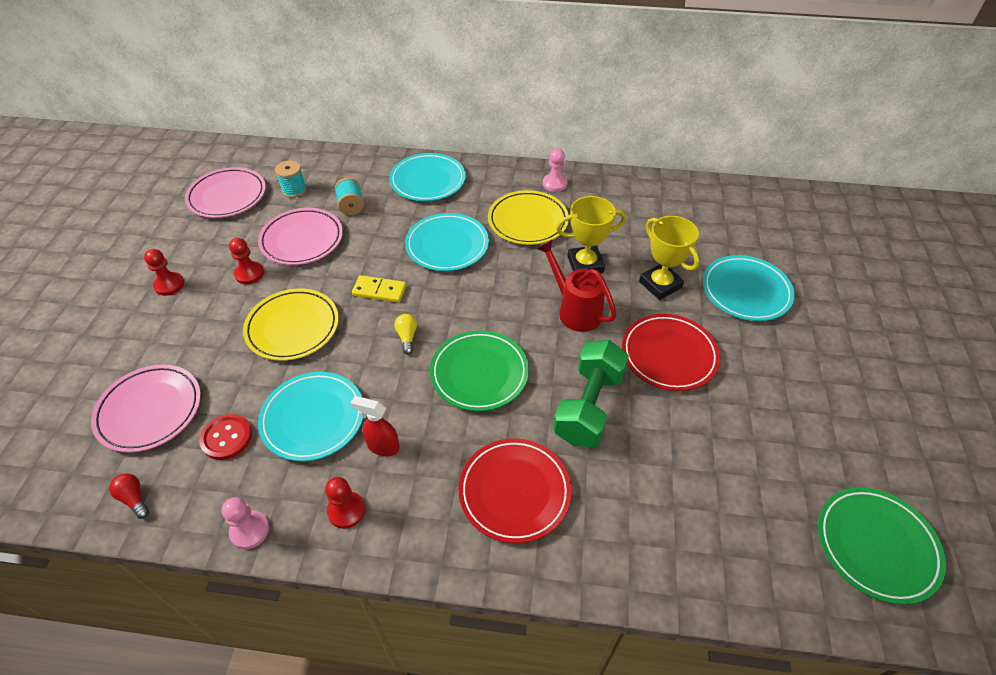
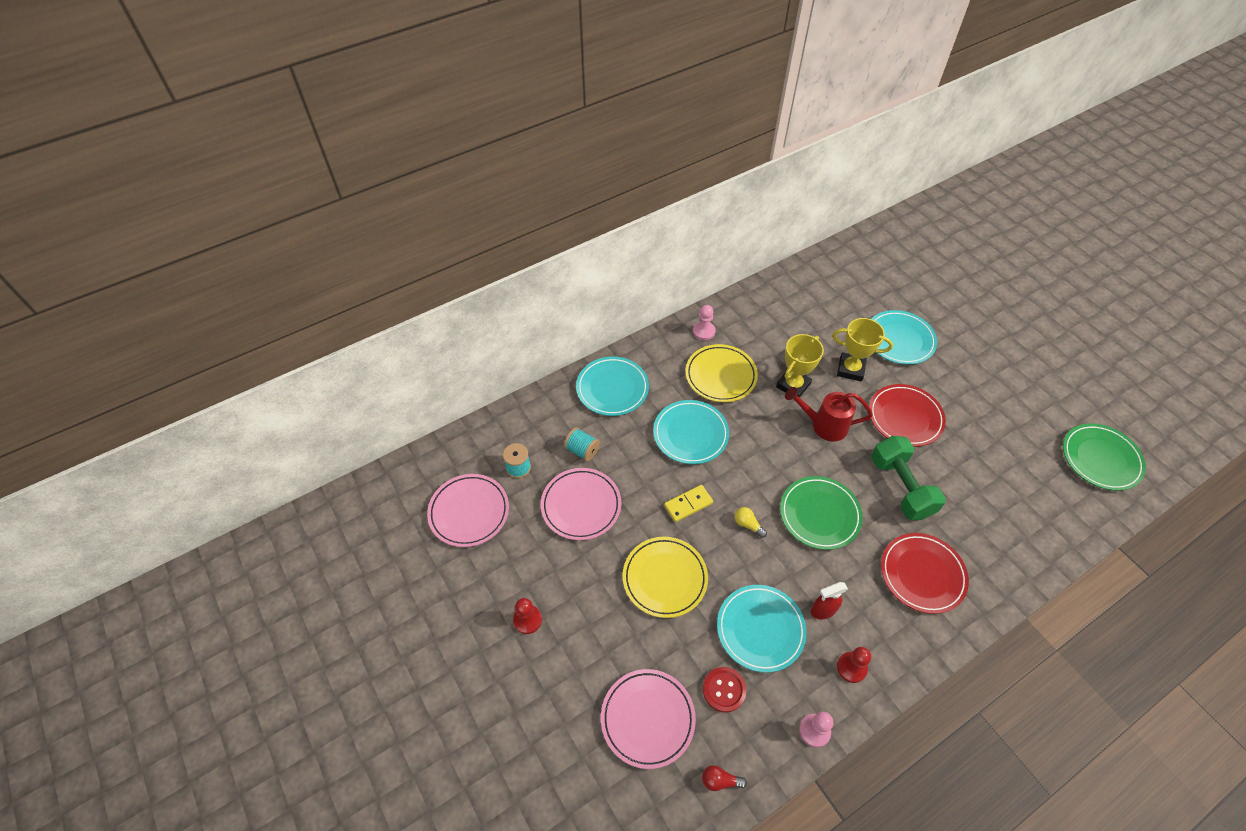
camera: 40 degrees left, 5 degrees up
(249, 274) = (578, 563): red pawn -> none

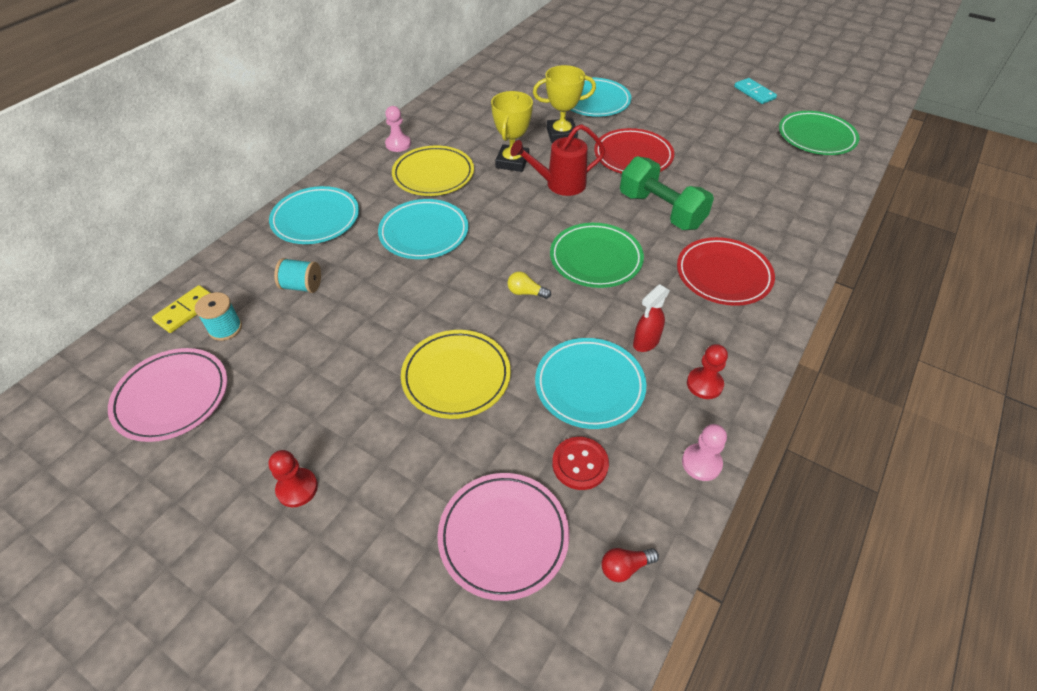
camera: 25 degrees left, 5 degrees down
(581, 505) = (322, 340): pink plate -> none
(688, 504) = (450, 296): yellow domino -> yellow domino (186, 311)
(1067, 382) = (754, 93): none -> turquoise domino

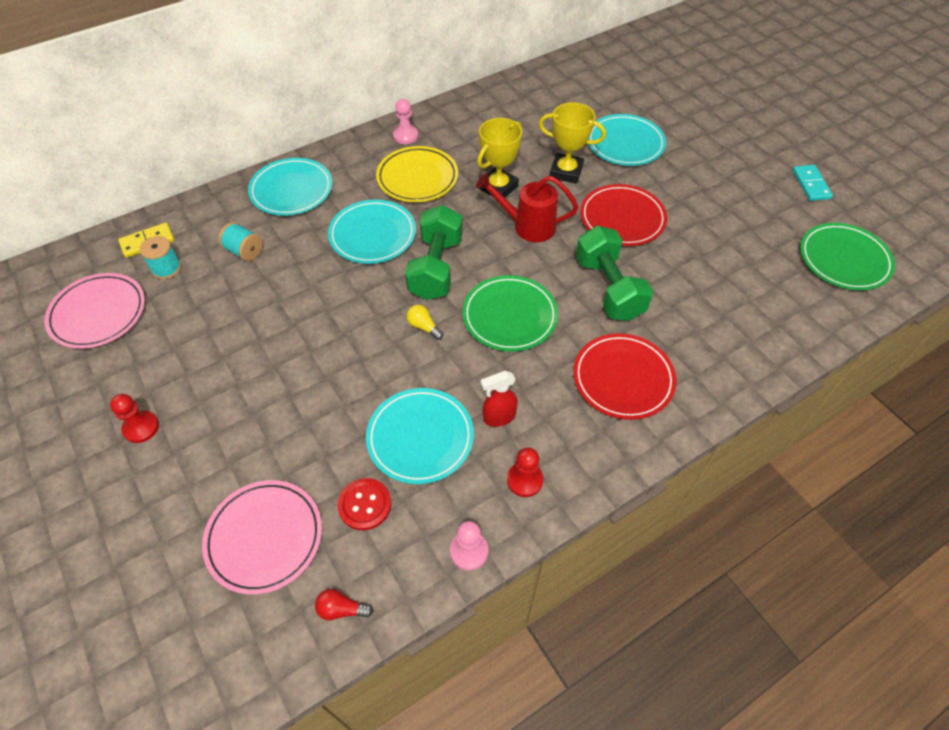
camera: 25 degrees right, 5 degrees up
(456, 376) = (315, 383): yellow plate -> none
(502, 241) = (436, 267): none -> green dumbbell

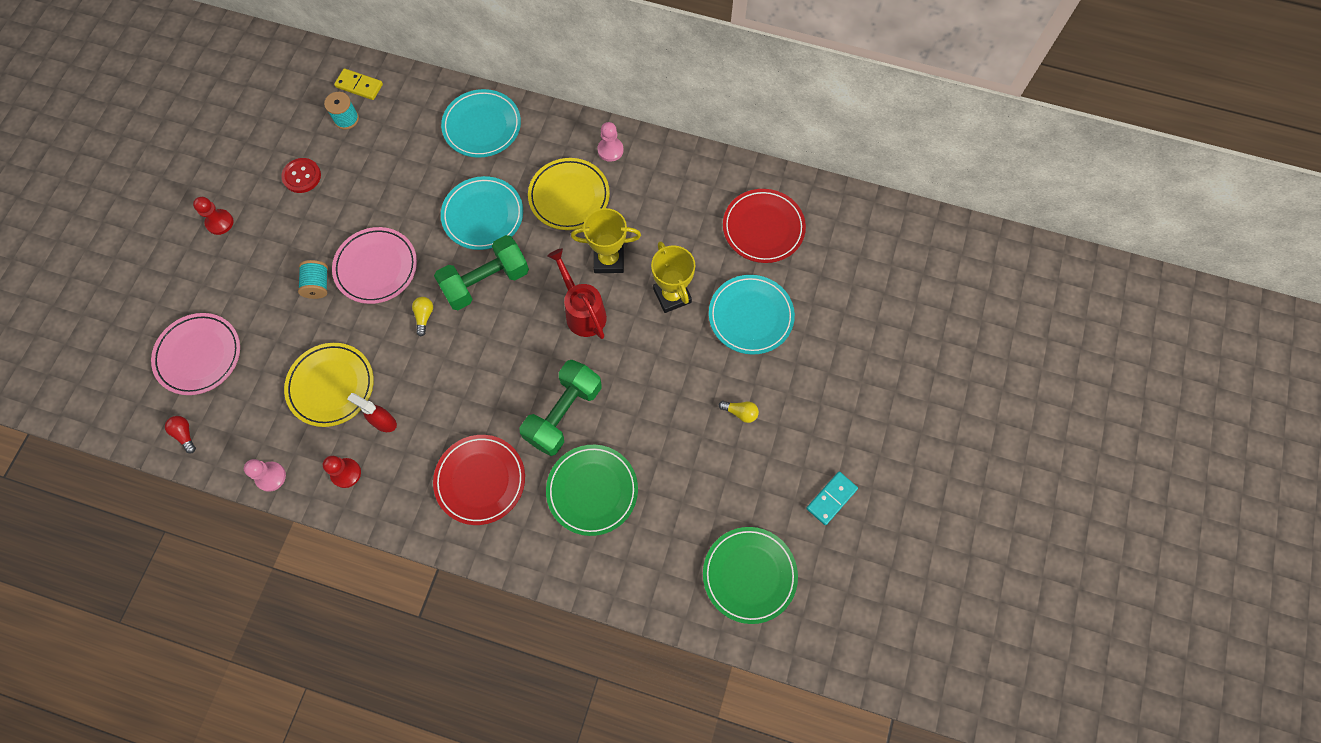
camera: 50 degrees right, 15 degrees up
(98, 313) = (280, 117): pink plate -> pink plate (376, 267)
(244, 251) = (399, 150): turquoise spool -> turquoise spool (318, 285)
(364, 505) = (259, 392): red button -> red button (302, 176)
(420, 438) = (331, 386): turquoise plate -> yellow plate
(509, 316) = (479, 365): green plate -> green plate (592, 490)
(622, 218) = (651, 374): red plate -> red plate (763, 228)
(700, 191) = (740, 412): none -> yellow light bulb

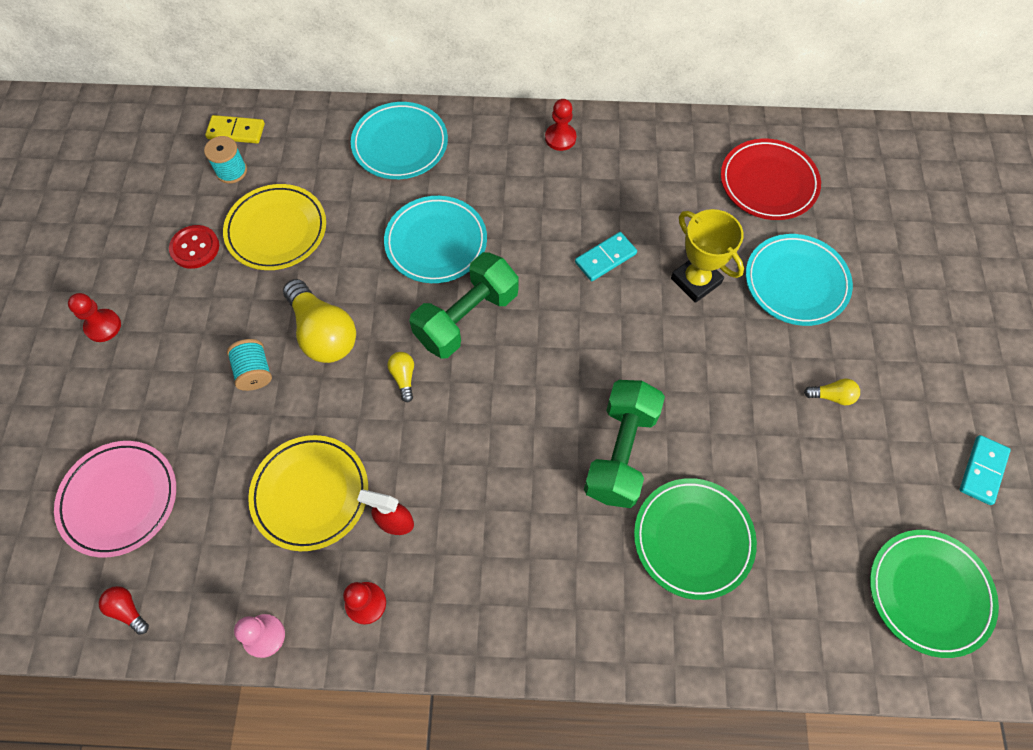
camera: 15 degrees left, 5 degrees down
(376, 267) = (323, 333): pink plate -> yellow light bulb
(480, 480) = (546, 564): red plate -> none
(569, 196) = (531, 198): yellow plate -> yellow plate (276, 230)
(583, 312) = (598, 325): red watering can -> none
(609, 260) = (605, 258): yellow trophy -> turquoise domino
(610, 150) = (560, 138): pink pawn -> red pawn

